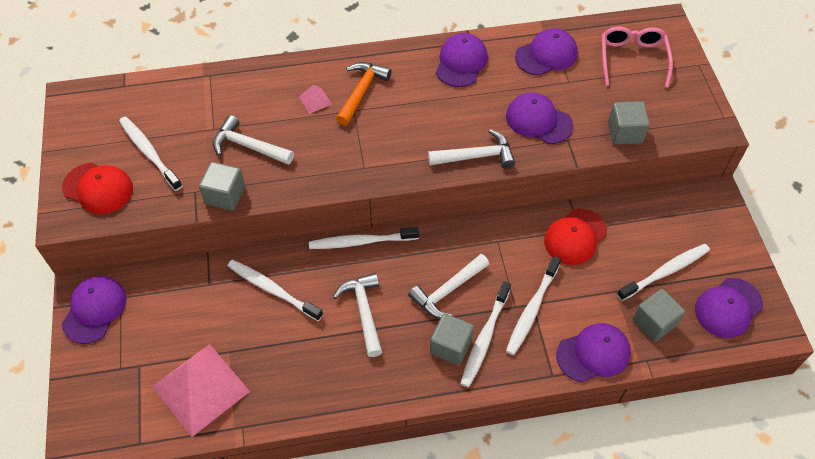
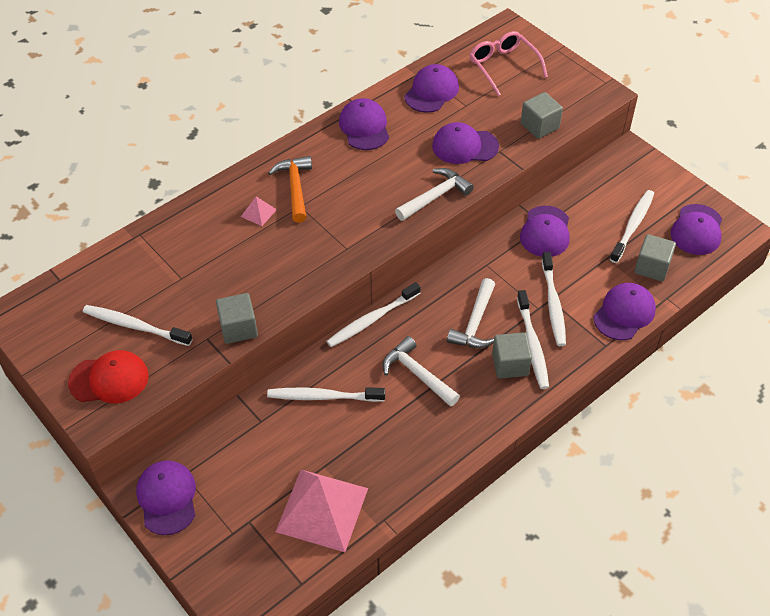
camera: 30 degrees left, 5 degrees down
(248, 146) = (227, 278): white hammer -> none
(575, 237) = (545, 232): red cap -> purple cap

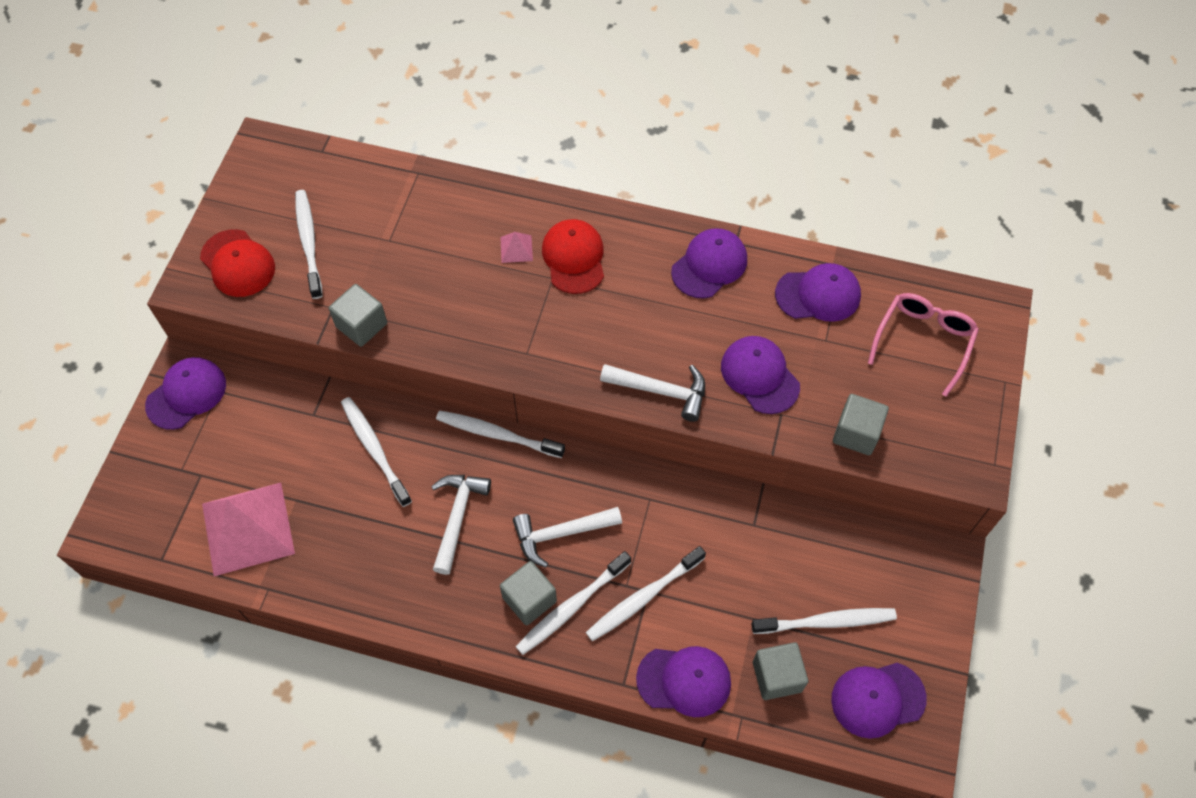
camera: 55 degrees right, 10 degrees up
(295, 188) = (574, 258): orange hammer -> red cap
(545, 232) = (743, 532): purple cap -> none

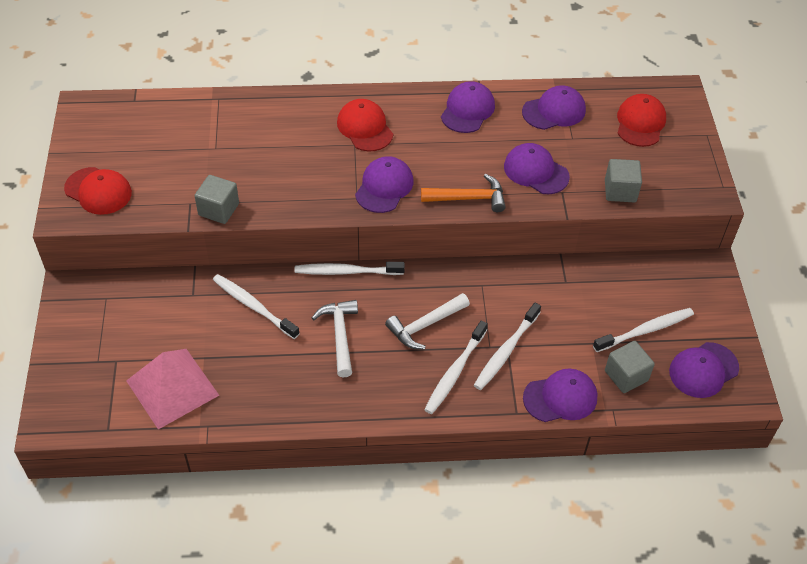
camera: 20 degrees left, 10 degrees down
(186, 394) = (79, 307): purple cap -> purple cap (384, 187)
(309, 242) = (151, 164): white toothbrush -> none
(516, 248) = (318, 131): pink pyramid -> none
(529, 599) = (420, 376): grey cube -> none
(661, 391) = (469, 198): white hammer -> orange hammer
(923, 341) = (640, 123): pink glasses -> red cap

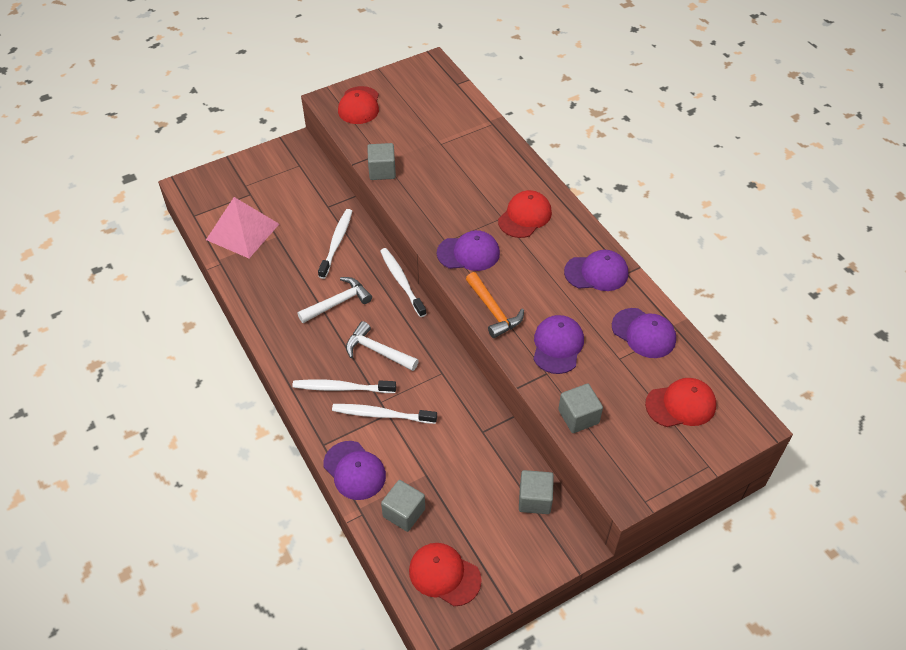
camera: 65 degrees right, 0 degrees up
(645, 330) = (463, 512): white toothbrush -> none
(655, 275) = (534, 499): none -> grey cube
(703, 370) = (444, 575): purple cap -> red cap

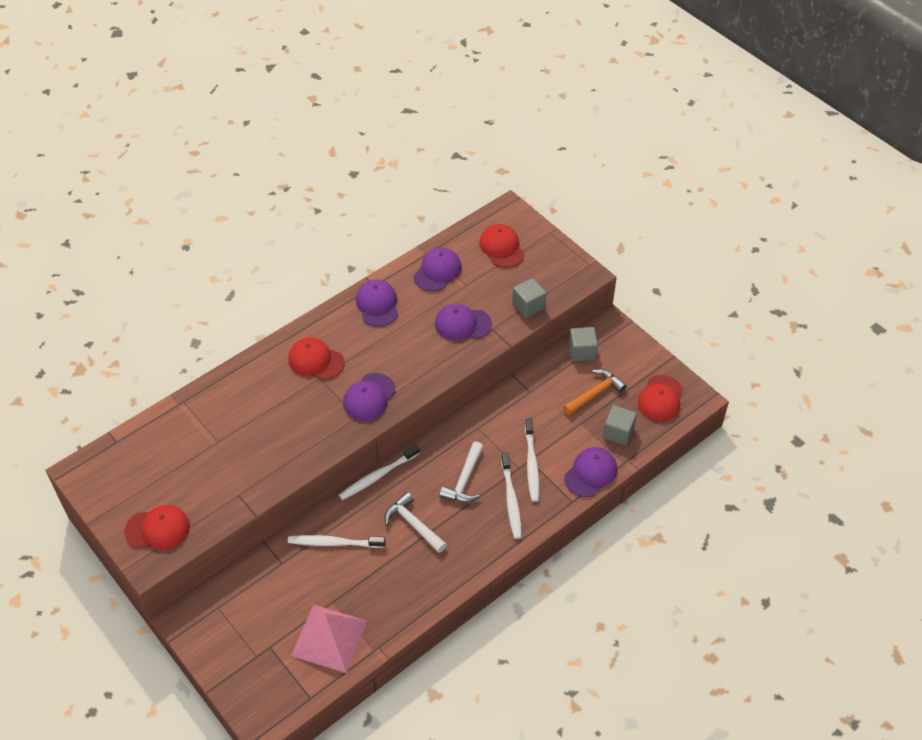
camera: 100 degrees left, 0 degrees up
(382, 171) = (264, 486): grey cube -> none
(468, 253) = (369, 397): purple cap -> purple cap turned 135 degrees counterclockwise
(493, 311) = (434, 370): orange hammer -> orange hammer (595, 393)

